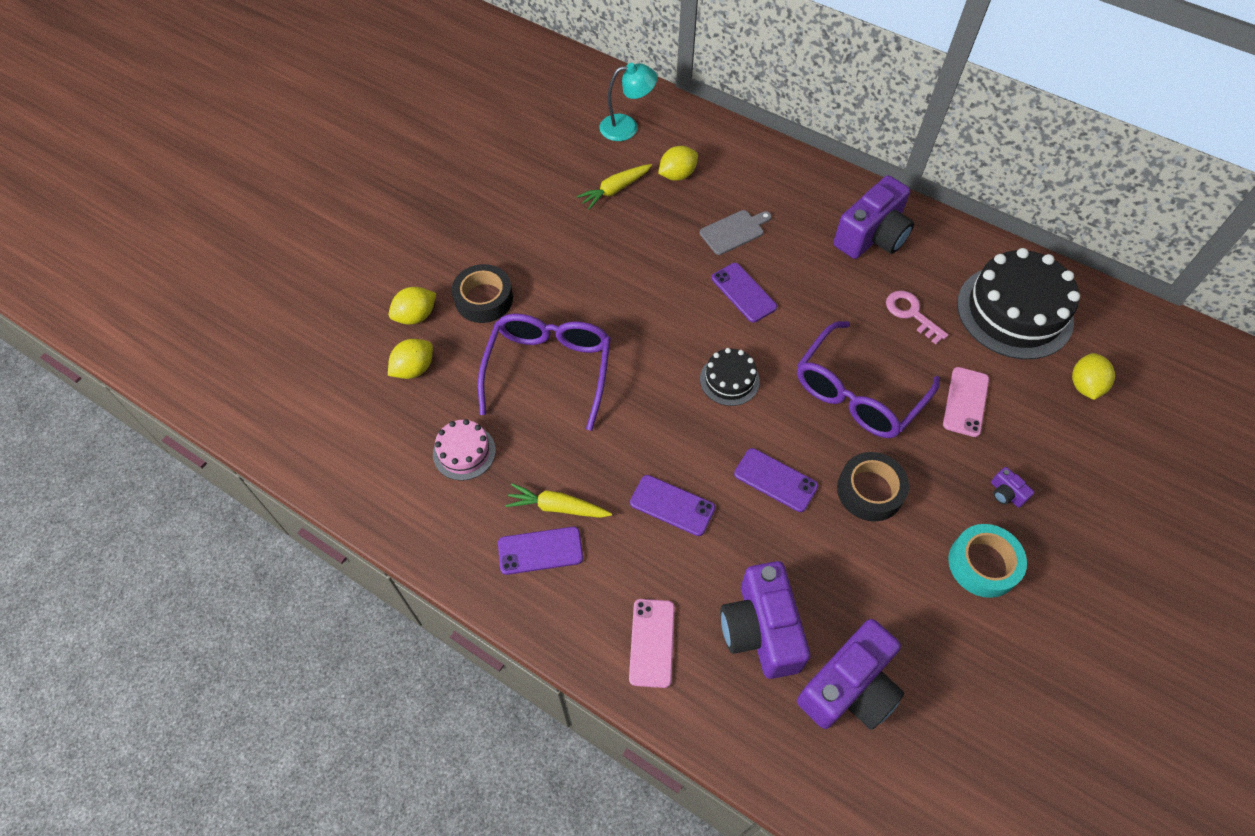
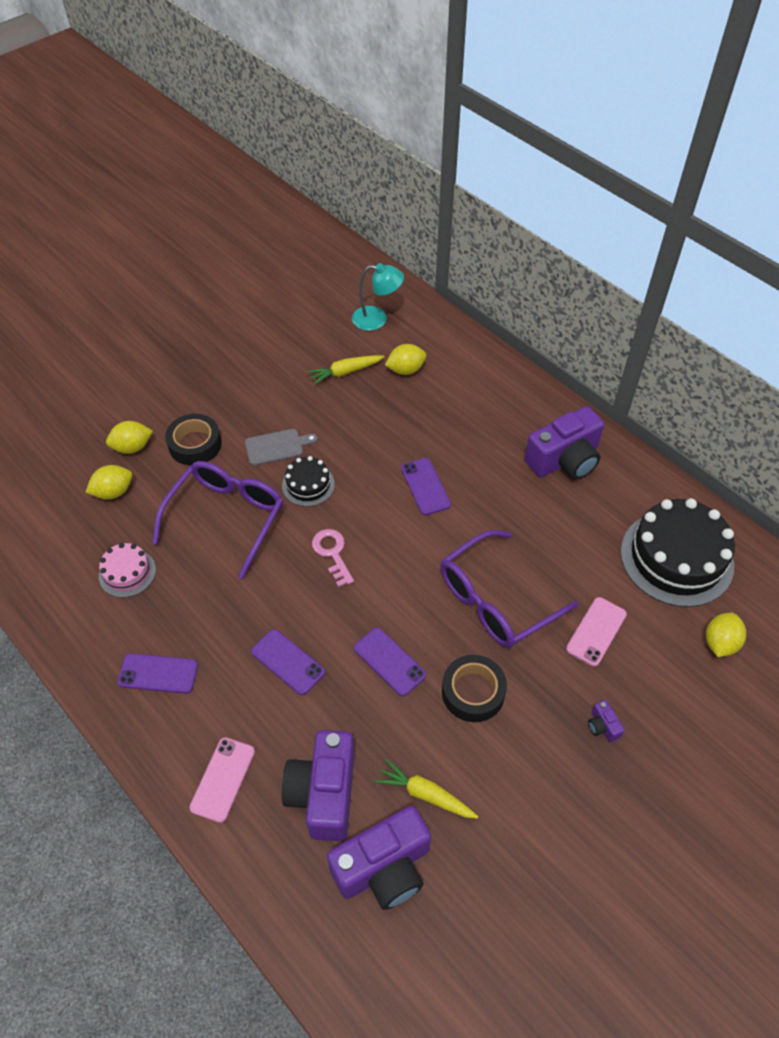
camera: 15 degrees right, 5 degrees down
(557, 507) = (187, 639): yellow carrot -> yellow carrot (425, 794)
(729, 380) = (382, 562): black cake -> black cake (308, 485)
(734, 231) = (437, 430): grey cutting board -> grey cutting board (277, 447)
(911, 313) = (575, 538): pink key -> pink key (332, 553)
(983, 564) = (555, 787): turquoise tape -> none

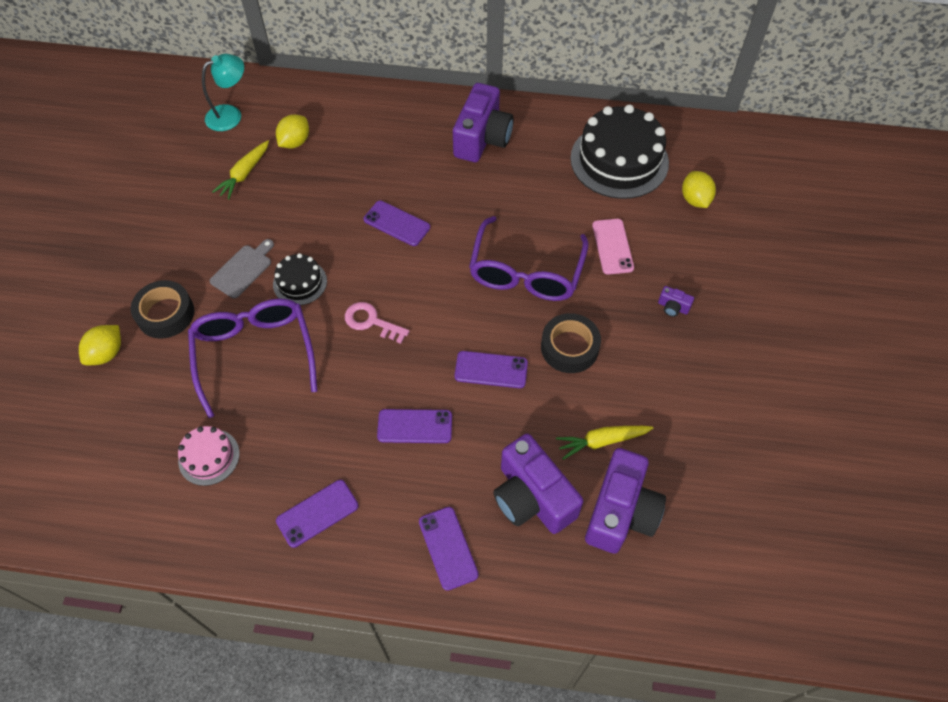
camera: 40 degrees left, 5 degrees up
(113, 492) = (127, 402): yellow lemon -> none
(222, 779) = (448, 548): pink phone -> purple phone

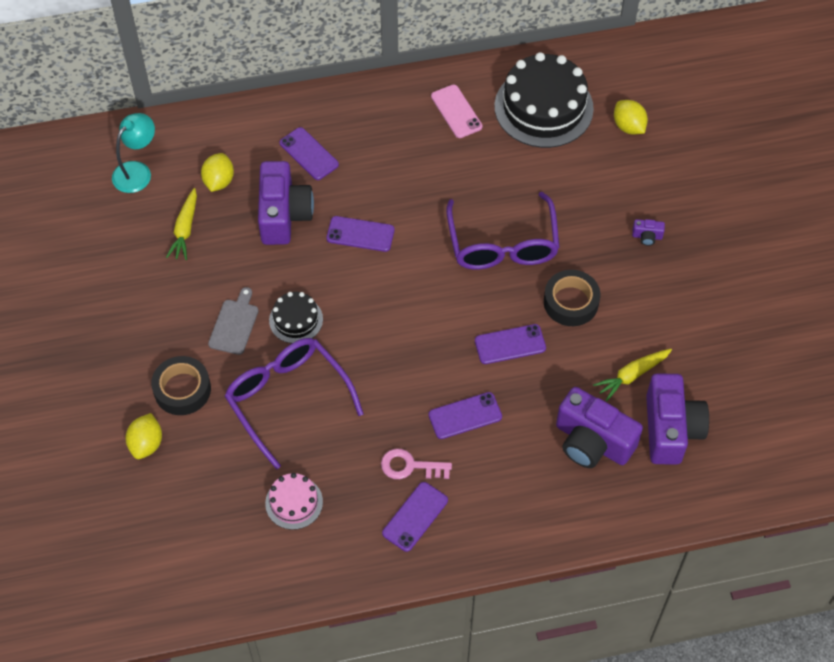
camera: 20 degrees left, 0 degrees up
(371, 322) = (381, 335): pink key -> pink key (409, 466)
(448, 548) = (540, 506): purple phone -> purple phone (309, 154)
(482, 138) = (403, 123): purple camera -> purple camera (284, 215)
(612, 246) = (571, 195): pink phone -> pink phone (456, 111)

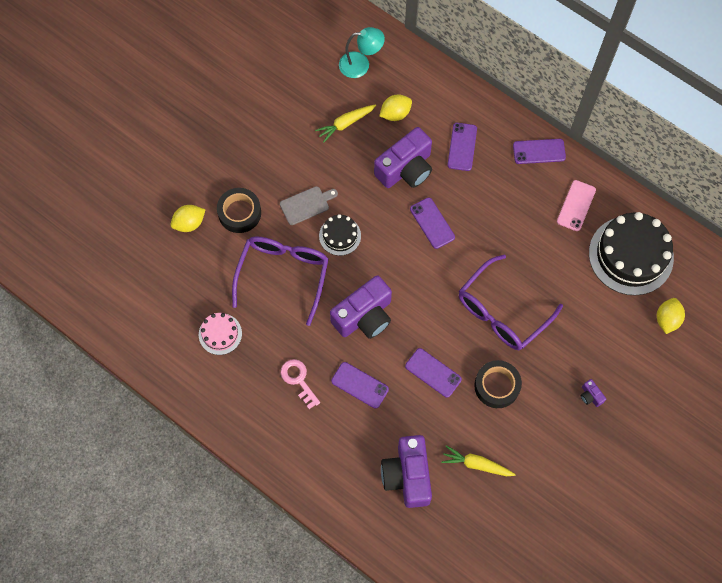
camera: 50 degrees right, 10 degrees up
(415, 517) = (268, 409): purple phone -> purple phone (539, 151)
(670, 429) = (458, 517): purple camera -> purple camera (364, 316)

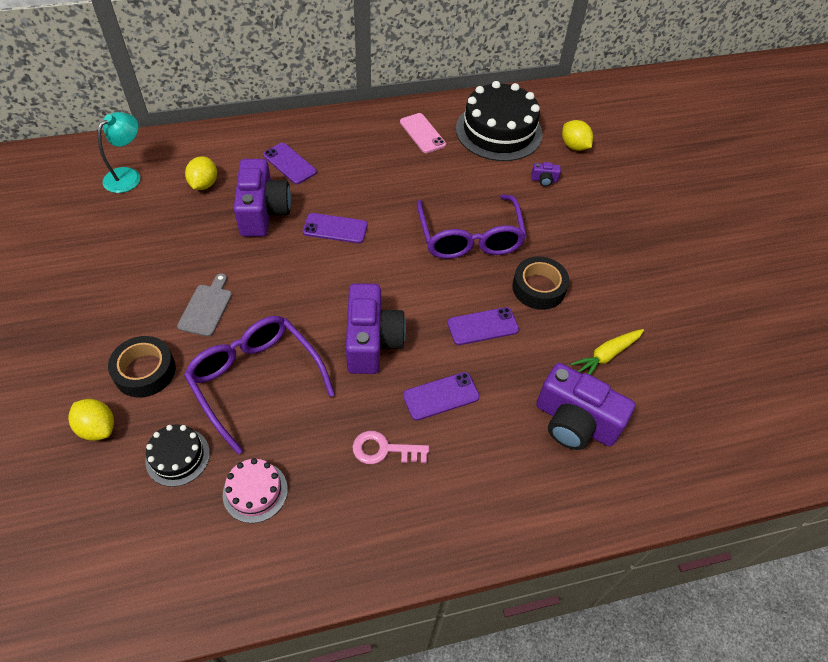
camera: 55 degrees left, 15 degrees down
(189, 223) = (97, 428): yellow lemon -> yellow lemon turned 60 degrees counterclockwise
(340, 236) = (269, 303): black cake -> black cake (178, 457)
(345, 124) = (167, 223): yellow carrot -> none
(539, 151) = (351, 124): purple phone -> none
(590, 396) = (603, 232): purple camera -> purple camera (544, 180)

